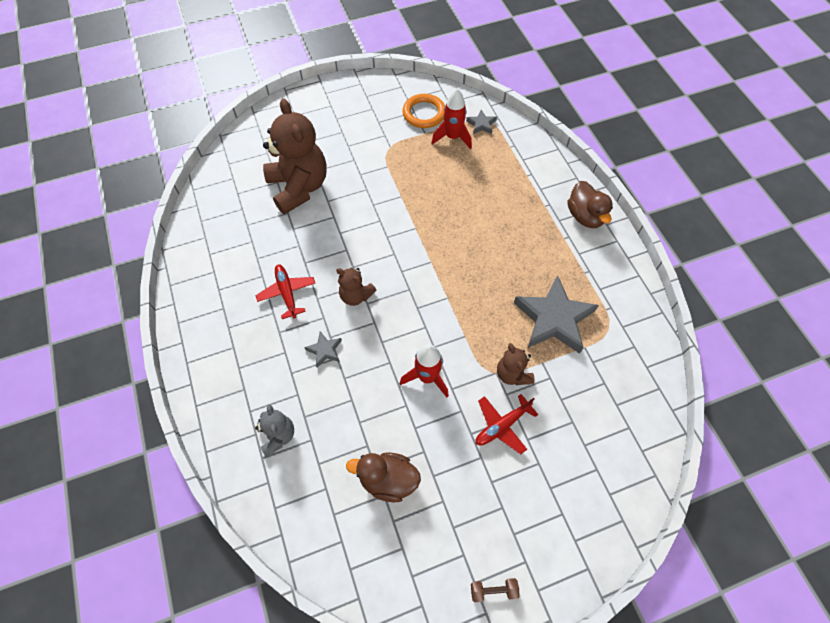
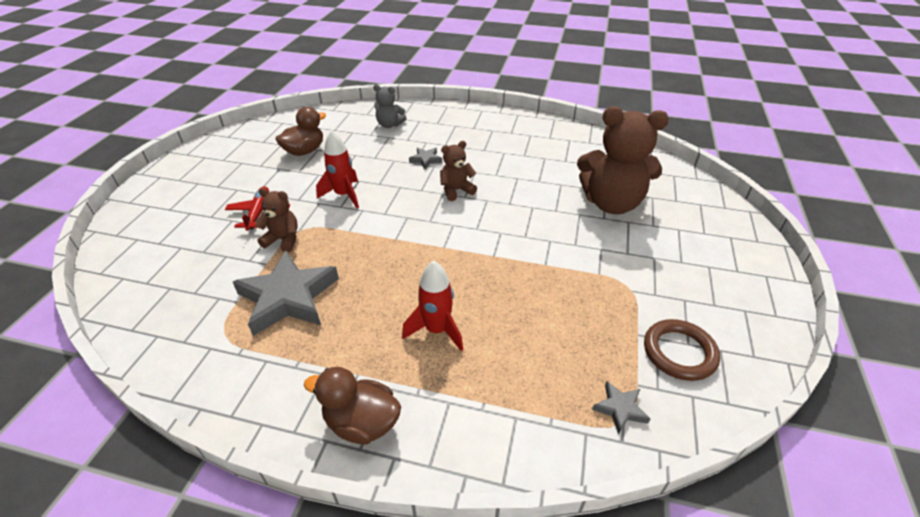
camera: 125 degrees right, 20 degrees down
(287, 293) = (495, 160): red plane -> none
(424, 113) = (679, 352): orange ring -> brown ring
(452, 137) = (612, 358): red rocket -> red rocket (436, 330)
(493, 590) = (190, 161): brown dumbbell -> none

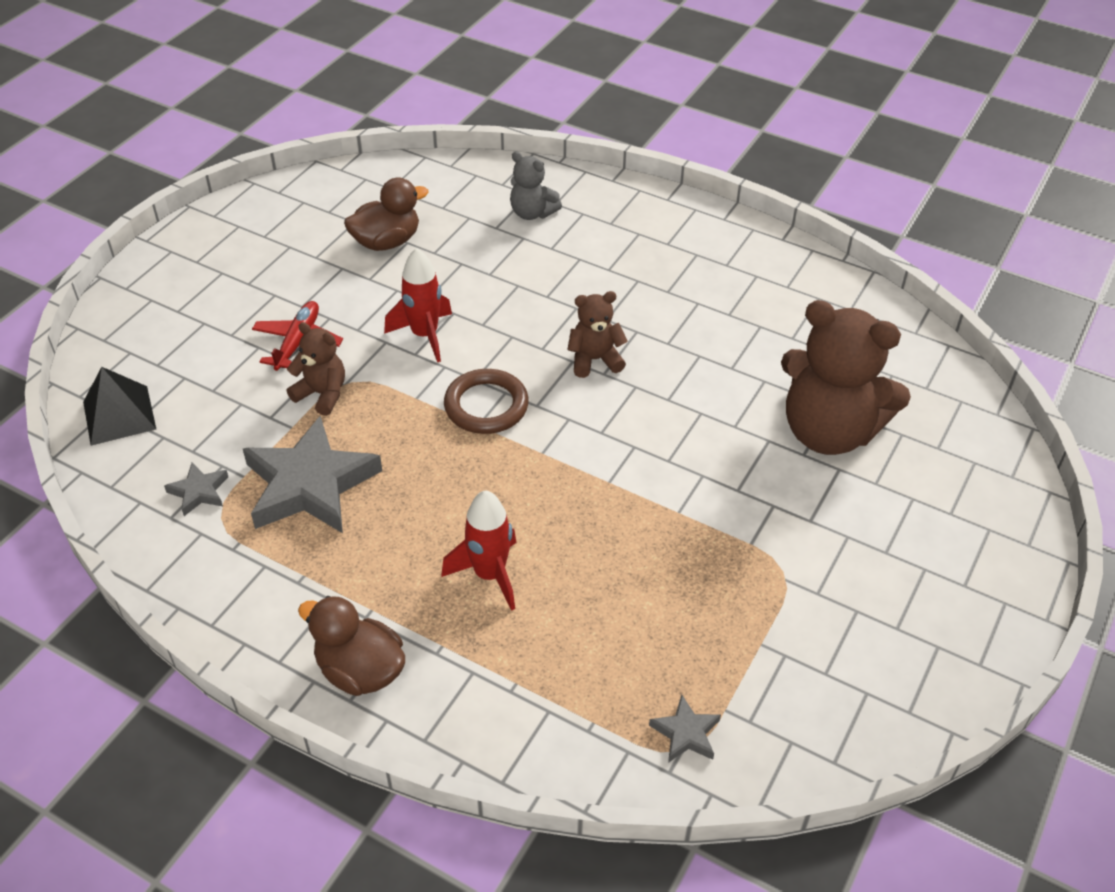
camera: 15 degrees right, 5 degrees up
(133, 280) = (119, 415): none -> black pyramid
(426, 160) = (567, 294): grey star -> grey star (199, 492)
(679, 352) = (805, 682): brown ring -> brown ring (486, 406)

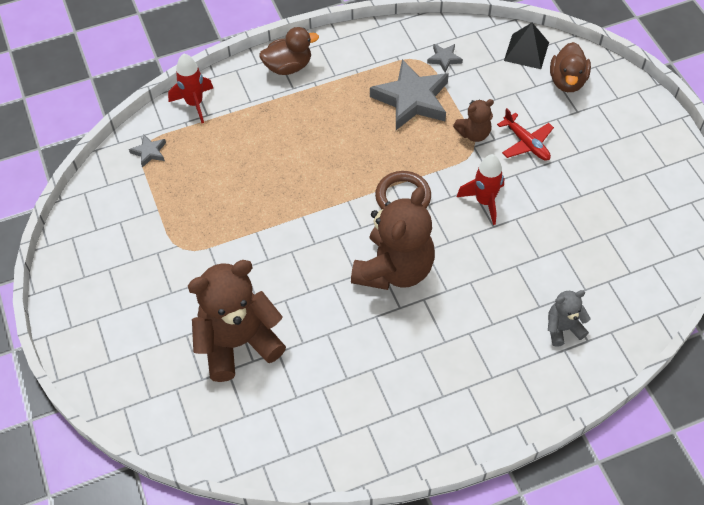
camera: 130 degrees right, 10 degrees up
(387, 242) = (591, 230): brown duck -> brown duck (567, 81)
(489, 575) = (293, 135): red rocket -> red rocket (194, 104)
(595, 360) = (394, 269): brown teddy bear -> brown teddy bear, size x2.03

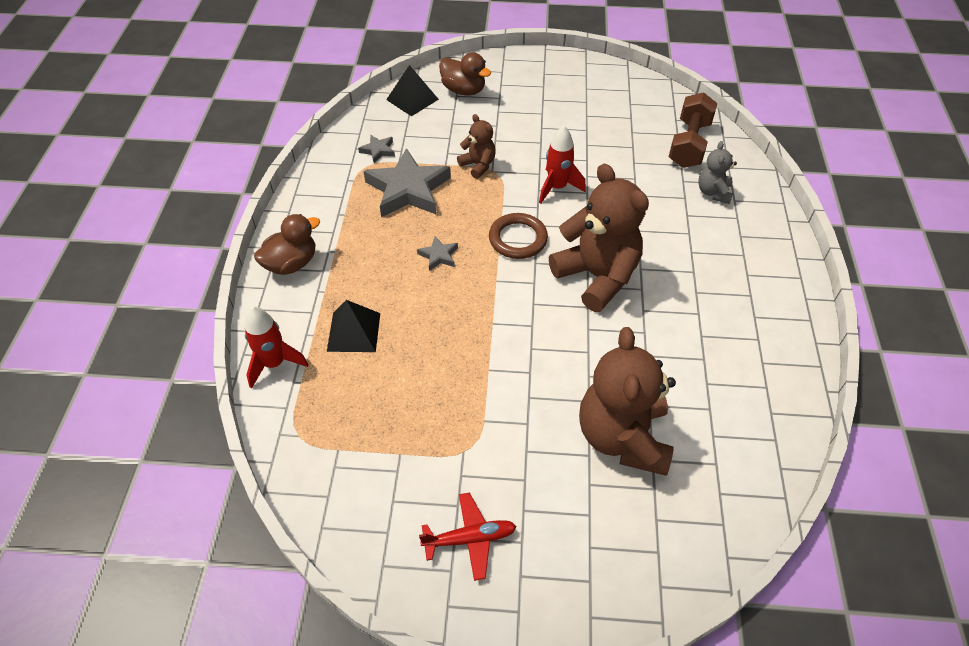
camera: 65 degrees left, 5 degrees down
(149, 152) = (311, 433): grey star -> grey star (438, 255)
(246, 134) = (353, 332): none -> black pyramid
(288, 67) = (291, 263): brown duck -> brown duck turned 45 degrees clockwise
(474, 134) = (478, 165): brown teddy bear -> brown teddy bear turned 45 degrees counterclockwise
(526, 143) = (511, 138): red plane -> red plane (470, 539)
(621, 287) = (689, 144): none -> brown dumbbell

